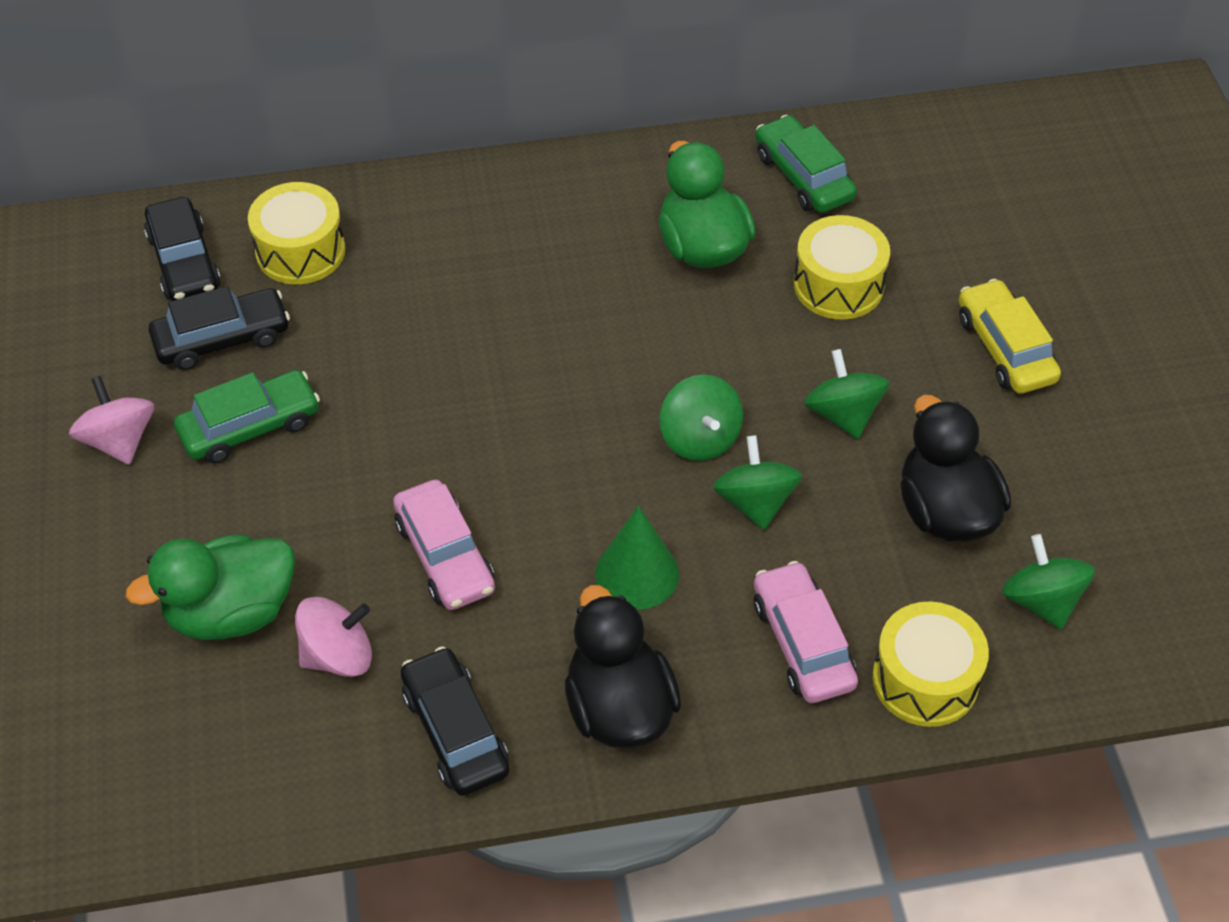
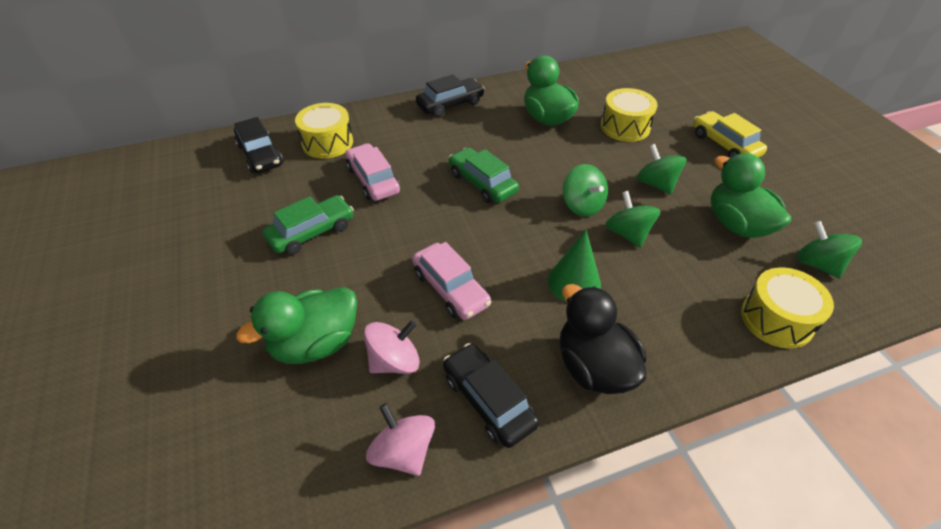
camera: 10 degrees left, 5 degrees down
(119, 440) = (228, 250): pink spinning top -> pink spinning top (403, 452)
(222, 339) = (288, 189): black car -> black car (450, 104)
(802, 643) = (692, 308): pink car -> pink car (373, 180)
(803, 176) = (586, 85): green car -> green car (482, 183)
(945, 511) = (737, 224): black duck -> green duck

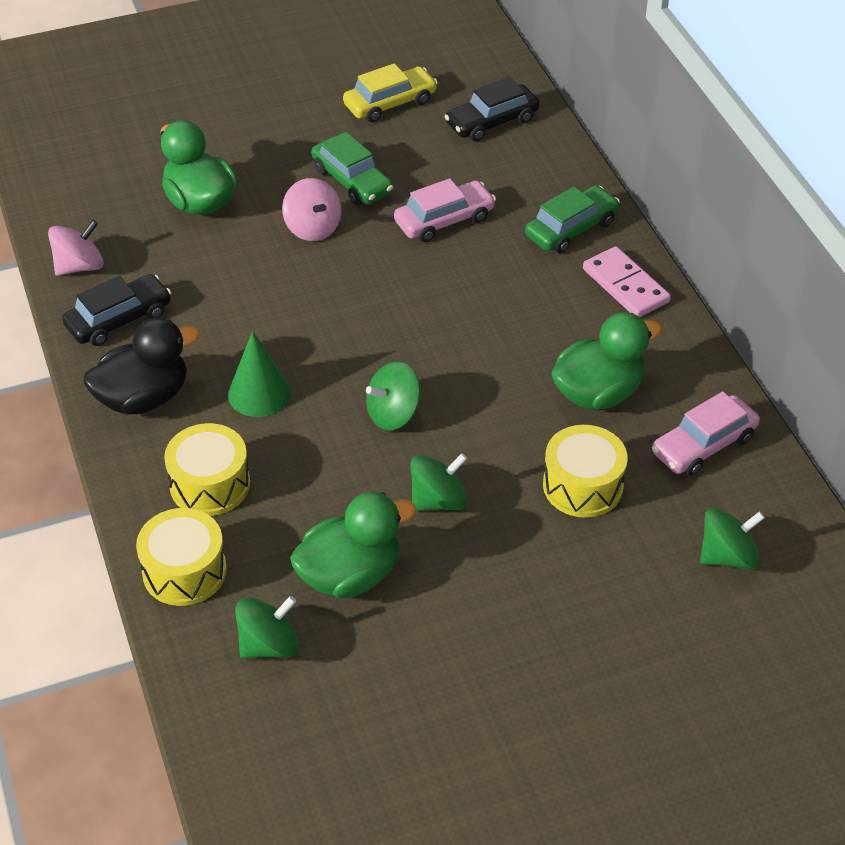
camera: 90 degrees right, 0 degrees up
(327, 143) = (520, 174): yellow drum -> yellow drum (210, 484)
(394, 361) = (172, 255): pink spinning top -> pink spinning top (313, 228)
(450, 104) = (625, 285): black car -> pink domino
(450, 288) = (259, 292): pink car -> pink car (703, 445)
(482, 183) = (439, 318): green car -> green car (571, 229)
(627, 234) = (337, 453): green spinning top -> green spinning top (727, 556)
(725, 144) = (542, 609): yellow car -> yellow car (390, 103)

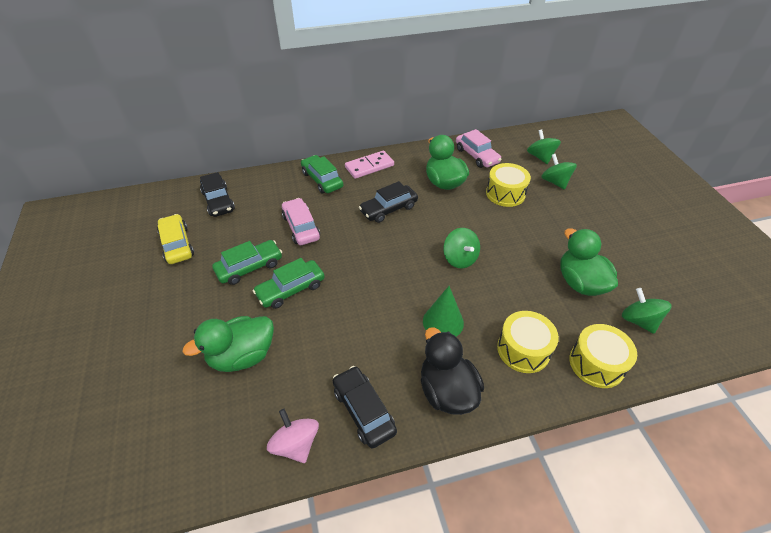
camera: 85 degrees left, 0 degrees up
(313, 228) = (291, 289): pink spinning top -> green car
(438, 500) = (521, 244): green spinning top -> green spinning top (555, 182)
(506, 319) = (388, 209): none -> black car

